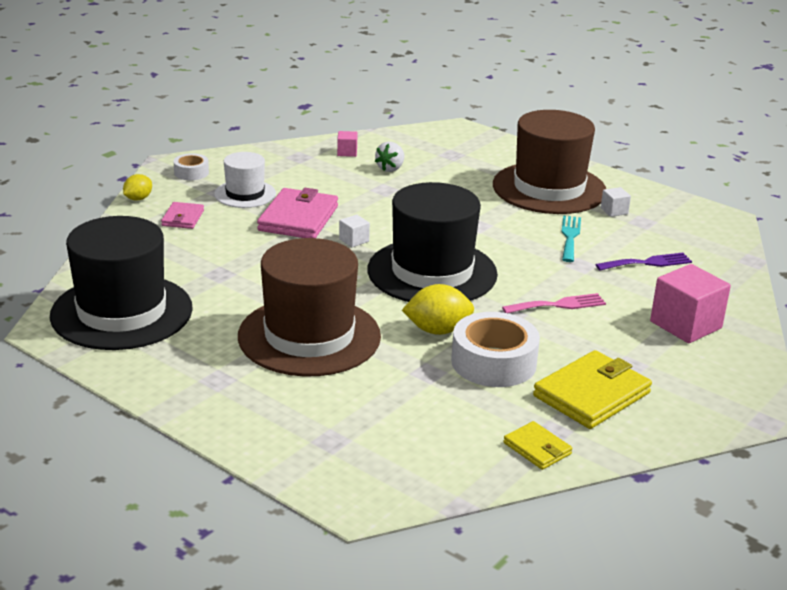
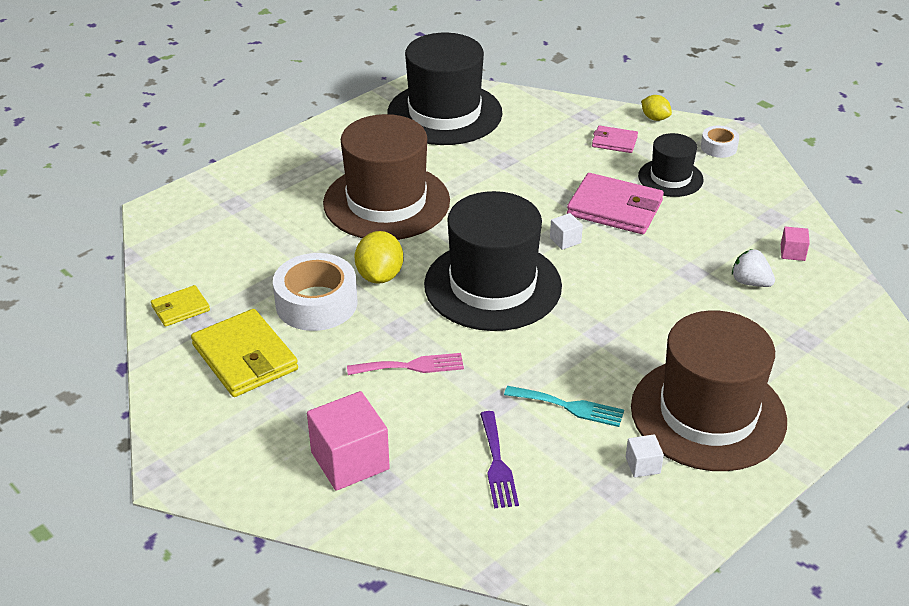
camera: 100 degrees right, 10 degrees up
(245, 194) = (670, 178): white hat -> black hat
(558, 305) = (411, 366): pink fork -> pink fork turned 90 degrees counterclockwise

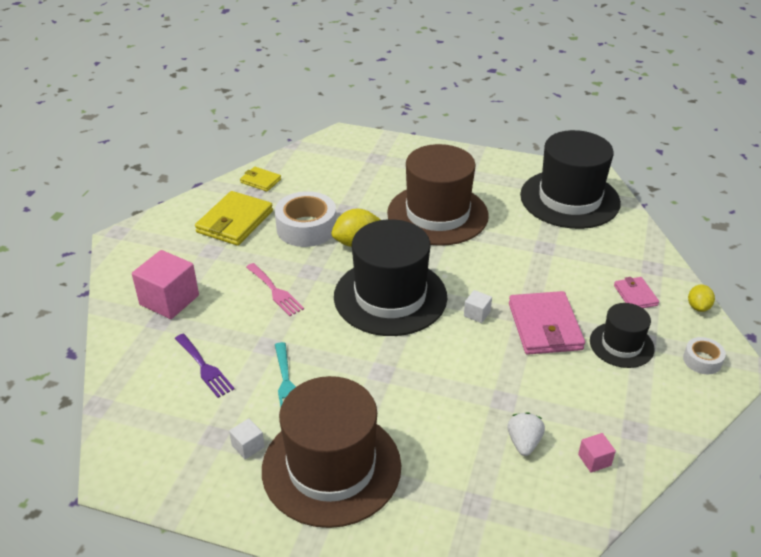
camera: 60 degrees right, 0 degrees up
(497, 464) = (204, 367): purple fork -> purple fork turned 90 degrees counterclockwise

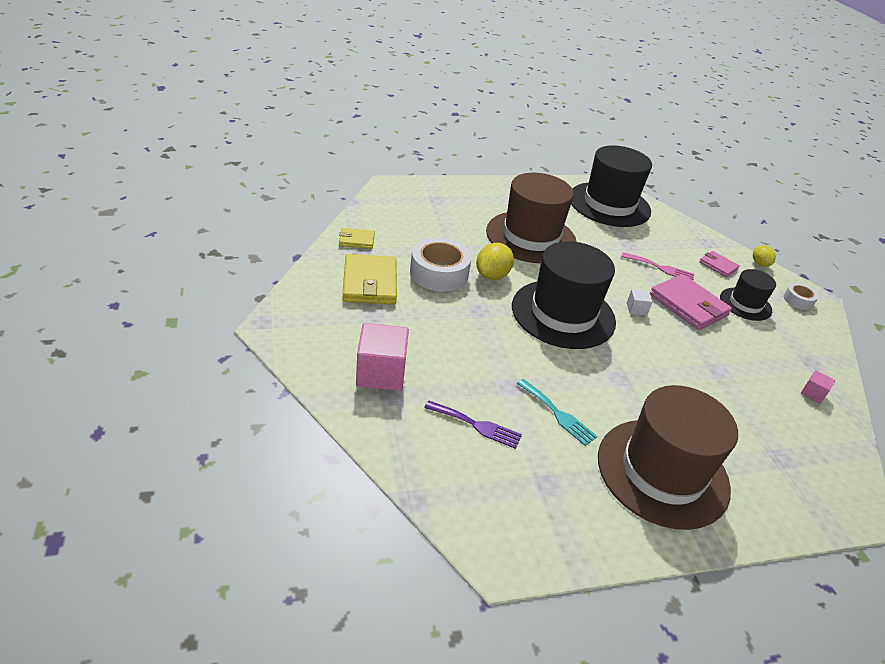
camera: 35 degrees left, 0 degrees up
(248, 446) = (583, 482): white cube -> none
(275, 291) = (468, 336): pink fork -> pink fork (660, 268)
(523, 443) = (762, 398): white strawberry -> none

